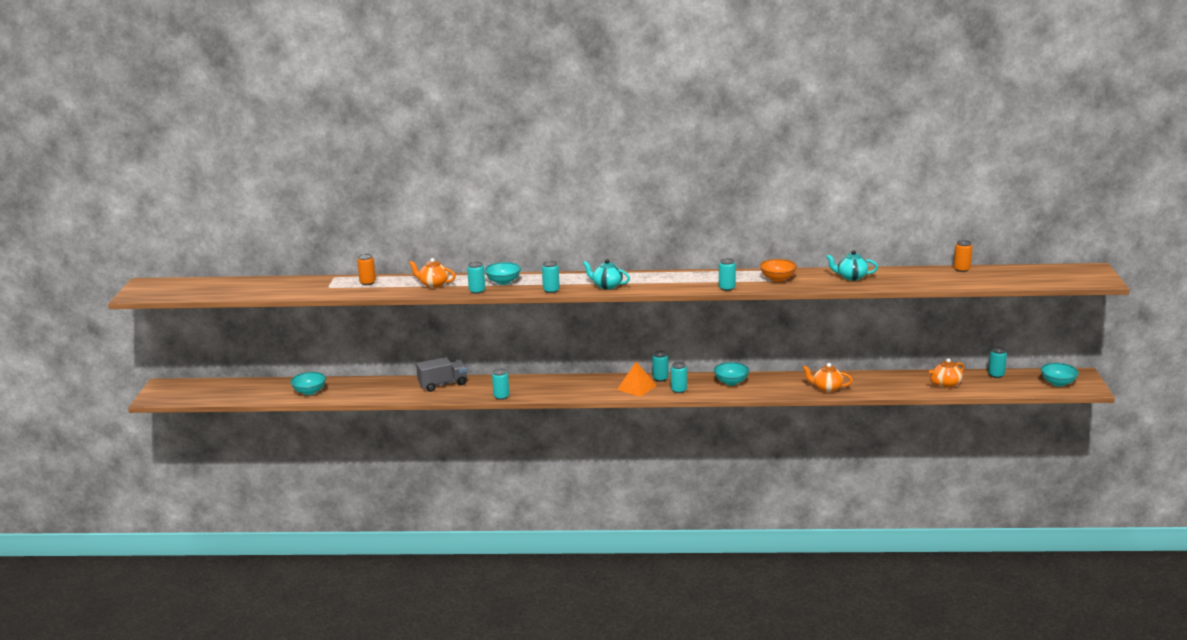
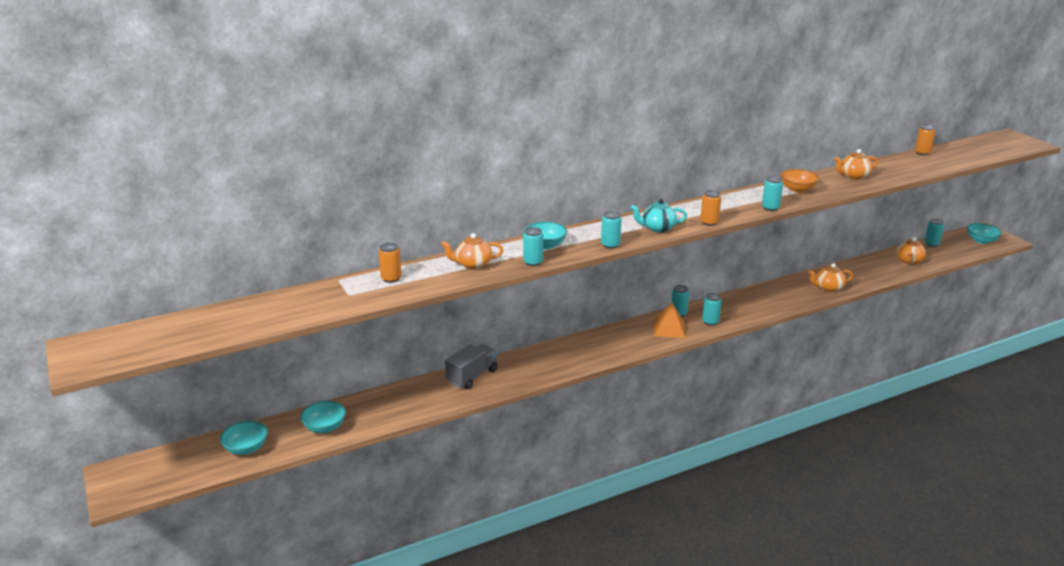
camera: 30 degrees left, 5 degrees up
(501, 396) = (551, 374): turquoise can -> none
(655, 289) = (709, 222): none -> orange can
(731, 382) = (744, 301): turquoise bowl -> turquoise bowl (246, 448)
(851, 277) = (853, 176): turquoise teapot -> orange teapot

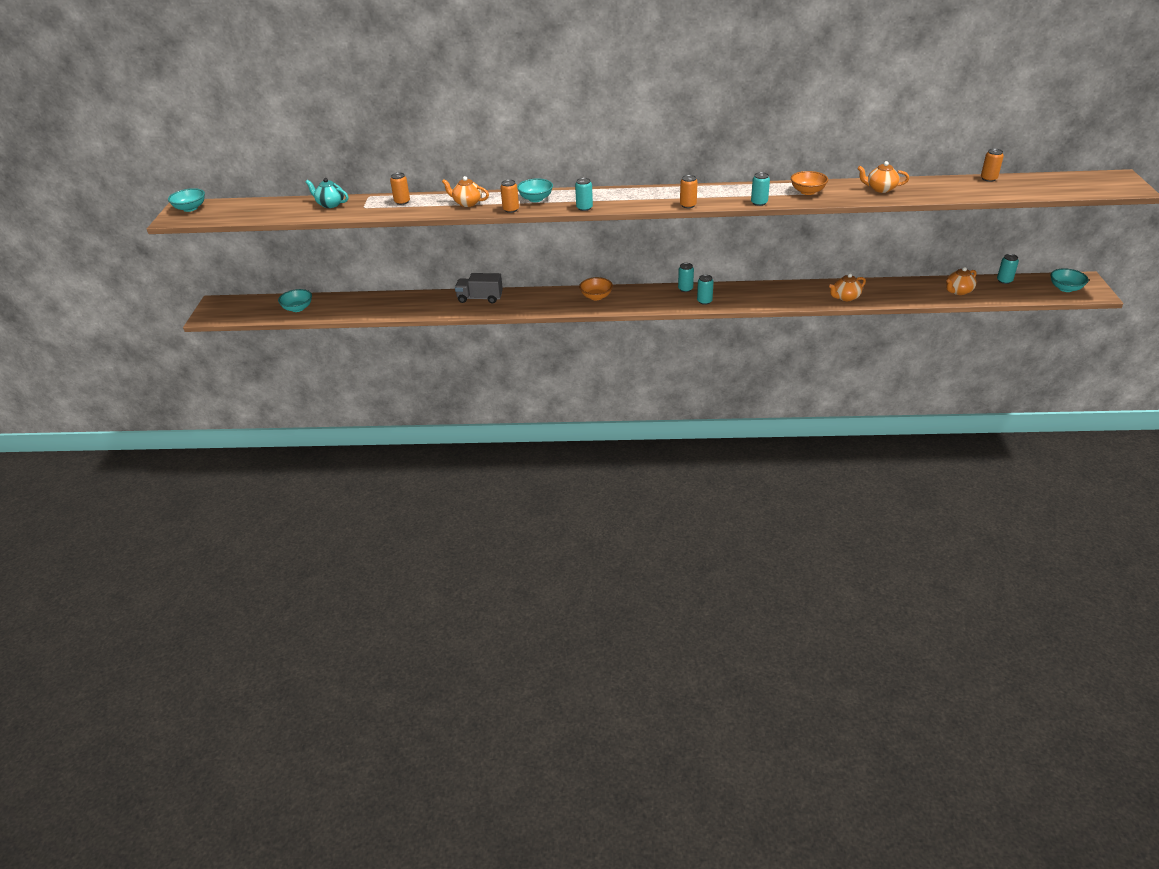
camera: 30 degrees right, 10 degrees up
(324, 427) = (354, 307): turquoise bowl -> turquoise bowl (190, 208)
(472, 376) = (480, 298): grey truck -> grey truck turned 150 degrees counterclockwise
(533, 262) = (511, 209): turquoise can -> orange can
(599, 343) = (596, 297): none -> orange bowl
(657, 228) = (639, 202): turquoise teapot -> turquoise teapot (330, 204)
(669, 329) = (664, 299): orange pyramid -> none
(828, 288) = (845, 297): orange teapot -> orange teapot turned 45 degrees counterclockwise

